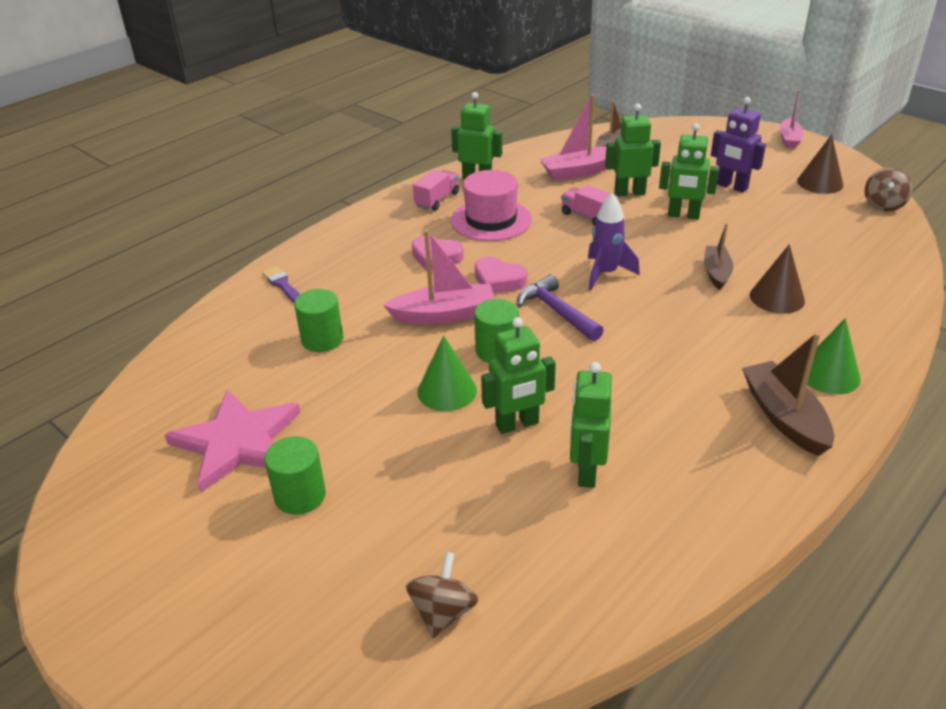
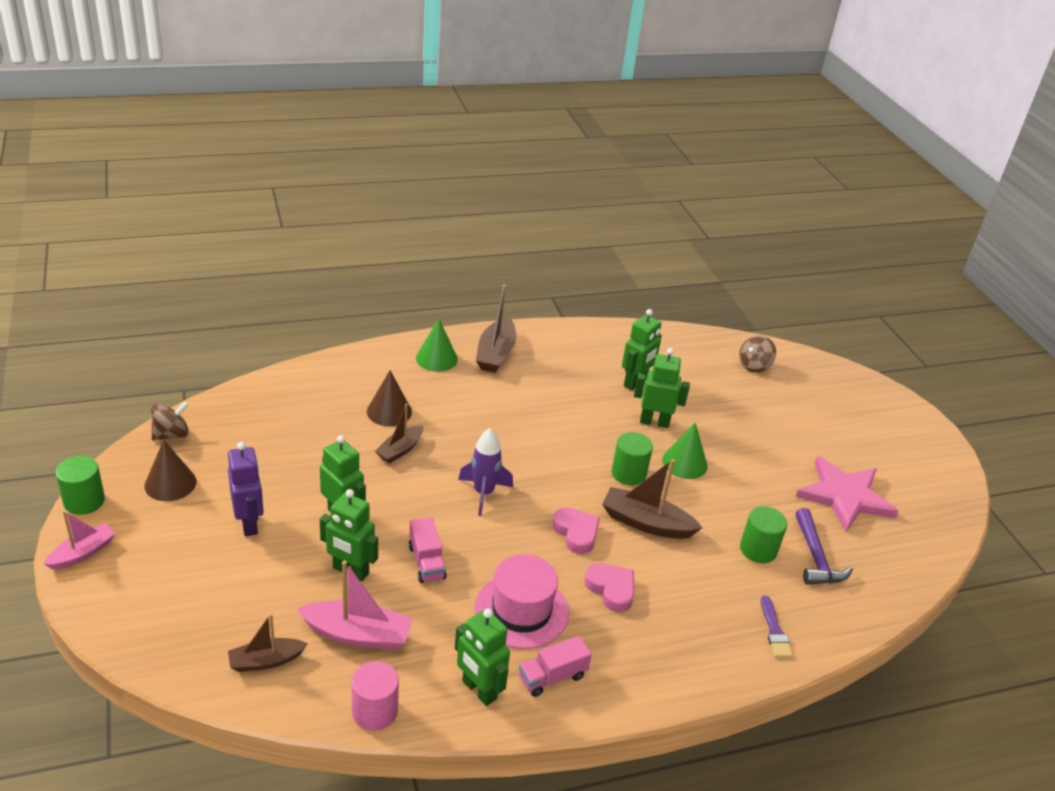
camera: 155 degrees left, 0 degrees up
(300, 495) = (810, 446): green cylinder -> green cylinder (84, 501)
(444, 315) = (646, 523): pink boat -> brown boat
(526, 152) = (374, 711): none -> pink cylinder
(557, 312) = (557, 481): purple hammer -> purple hammer (816, 557)

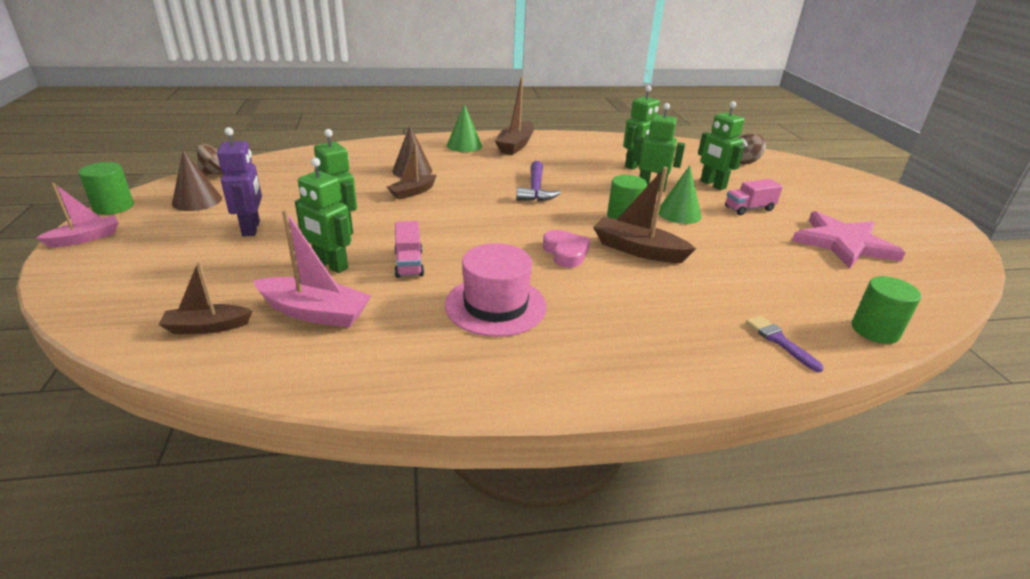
camera: 10 degrees right, 5 degrees down
(374, 711) = (302, 379): pink cylinder -> none
(479, 690) = (429, 369): green robot -> green robot (712, 185)
(483, 493) = (481, 222): purple rocket -> none
(552, 677) = (516, 363): pink truck -> pink truck (749, 208)
(611, 589) = (595, 295): pink heart -> none
(758, 549) = (755, 275): green cylinder -> green cylinder (875, 330)
(774, 631) = (779, 341): purple brush -> purple brush turned 150 degrees clockwise
(816, 557) = (819, 285): purple hammer -> purple hammer (535, 189)

